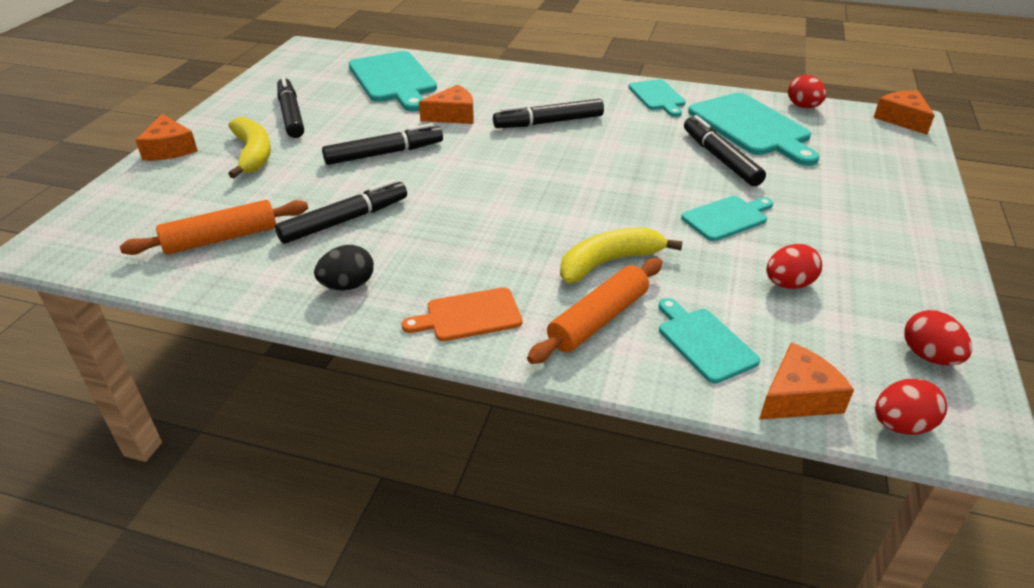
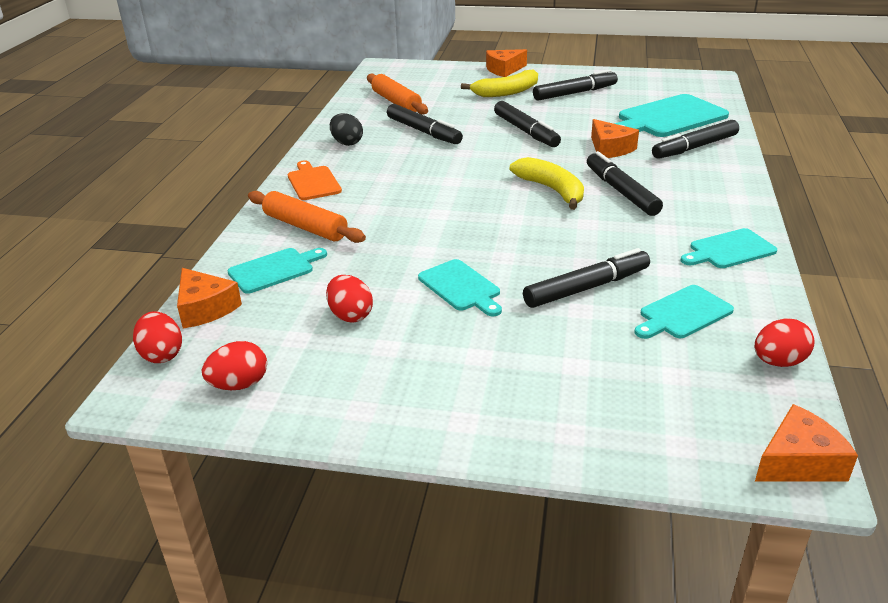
camera: 85 degrees right, 5 degrees down
(467, 79) = (694, 147): none -> black marker
(609, 262) = (379, 229): yellow banana -> yellow banana (552, 190)
(752, 127) = (683, 314): turquoise cutting board -> turquoise cutting board, size x0.57

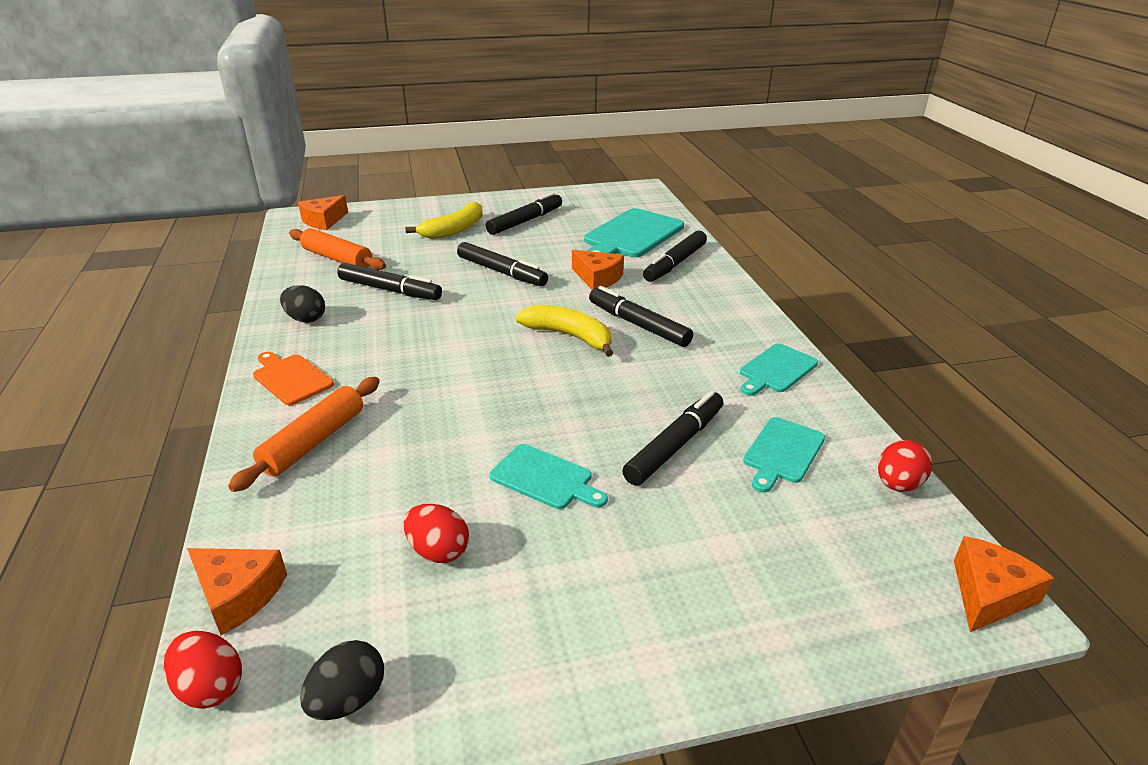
camera: 25 degrees left, 0 degrees up
(239, 385) = (348, 700): red egg -> black egg
(274, 270) = (305, 511): turquoise cutting board -> none
(305, 227) = (314, 441): orange rolling pin -> orange rolling pin turned 75 degrees counterclockwise
(504, 70) = (436, 204): orange cheese -> orange cheese (323, 221)

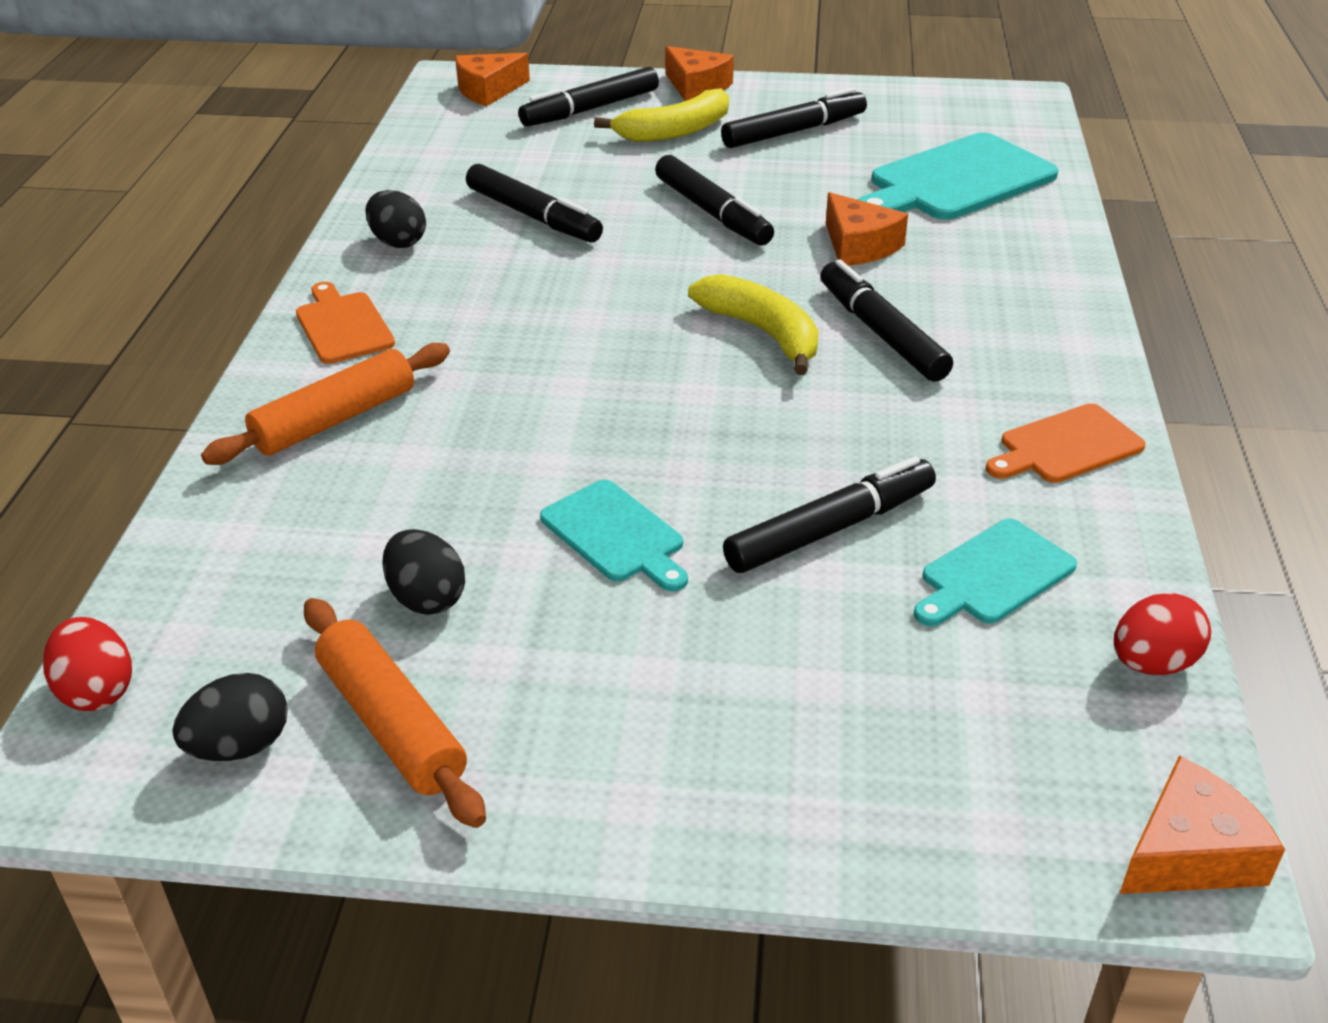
camera: 20 degrees right, 5 degrees up
(238, 594) = (168, 593): orange cheese -> orange cheese (696, 87)
(337, 259) = (481, 155): orange rolling pin -> orange rolling pin (392, 723)
(438, 551) = (426, 598): red egg -> black egg
(675, 264) = (1002, 240): black marker -> black marker (590, 109)
(776, 370) = (1066, 446): turquoise cutting board -> orange cutting board

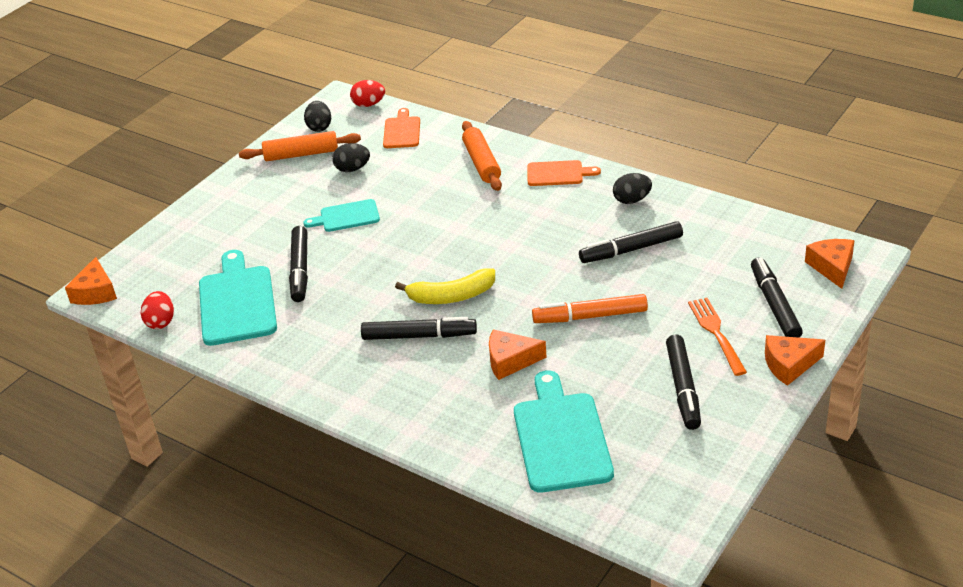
camera: 120 degrees right, 0 degrees up
(674, 131) = (716, 333): yellow banana -> orange fork
(712, 213) = (590, 316): black marker -> orange marker
(993, 575) = (237, 302): turquoise cutting board -> turquoise cutting board, size x1.76
(1066, 446) = (285, 359): orange cutting board -> orange cutting board (402, 131)

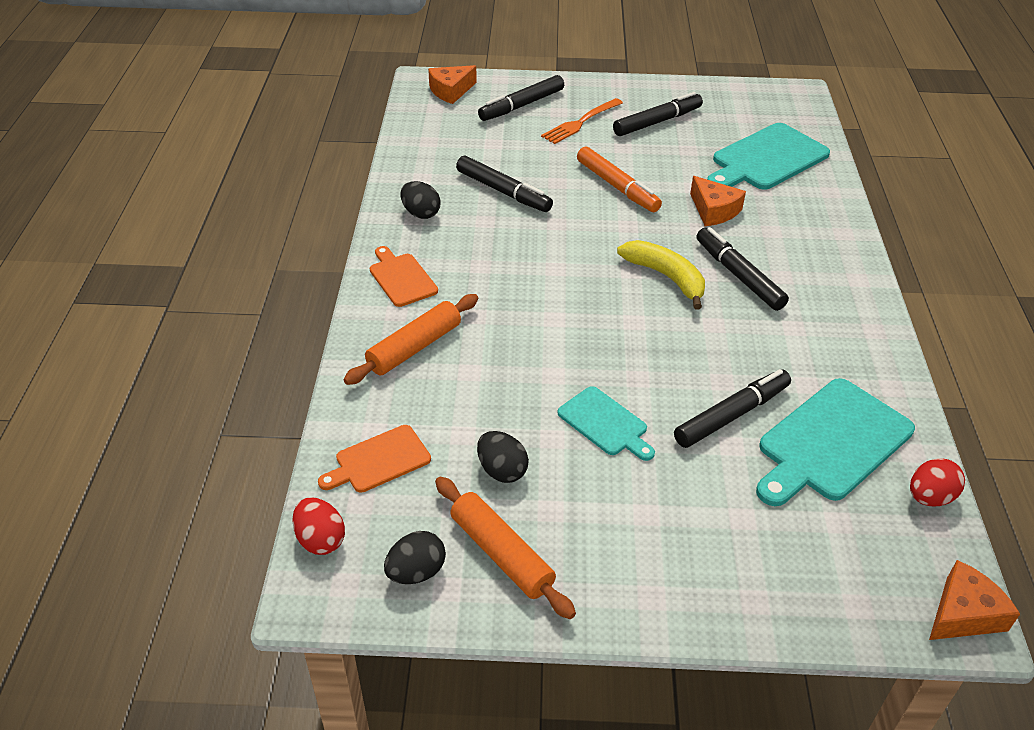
camera: 125 degrees left, 5 degrees up
(789, 365) = (587, 86): orange cheese -> none

